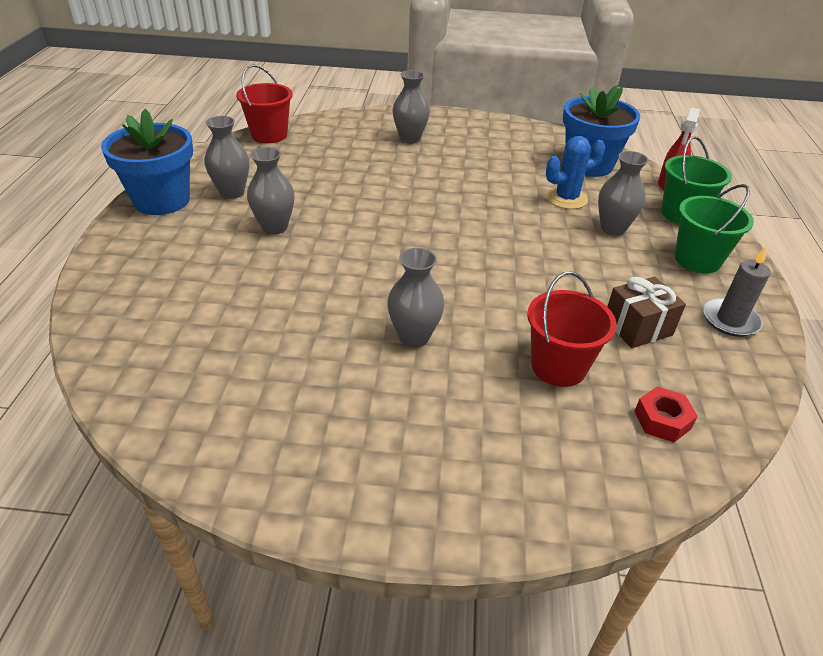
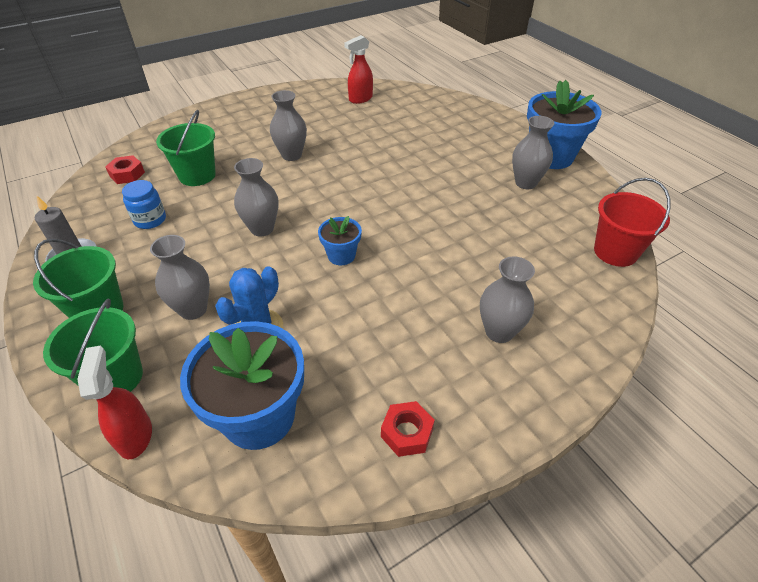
camera: 145 degrees right, 5 degrees up
(200, 397) = (360, 99): none -> red spray bottle
(274, 227) = (455, 174): grey vase -> grey vase (262, 229)
(464, 213) = (341, 255): none -> blue flower pot
(510, 132) = (407, 433): none -> red nut
(558, 366) = (197, 175): red bucket -> green bucket
(637, 327) = (150, 220): brown gift -> blue jar

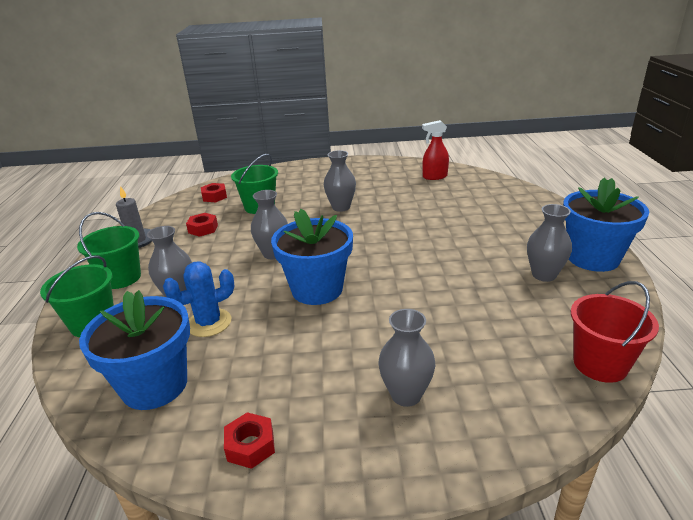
camera: 30 degrees right, 15 degrees down
(135, 435) = (70, 366): red spray bottle -> none
(150, 220) = (203, 229): blue jar -> red nut
(341, 255) = (317, 289): blue flower pot -> blue flower pot, size x1.96

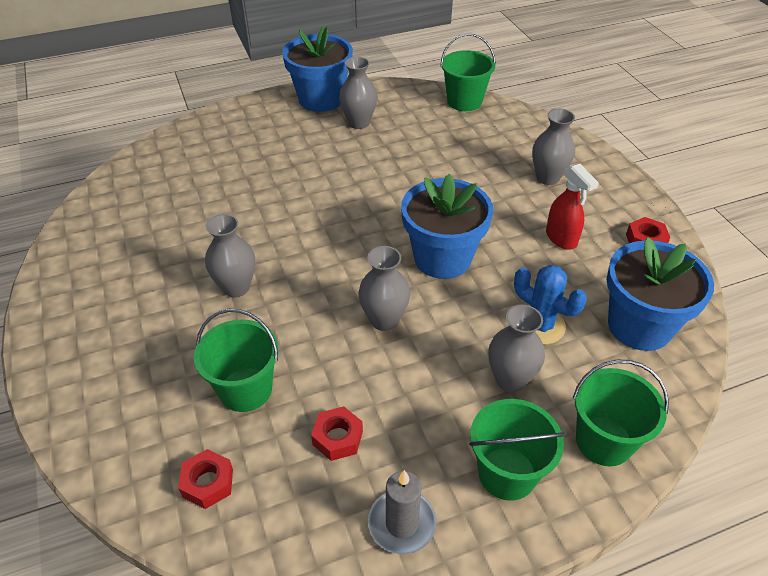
camera: 110 degrees left, 15 degrees up
(434, 177) = (123, 211): red spray bottle -> red spray bottle (561, 238)
(600, 364) = (464, 101): red bucket -> green bucket

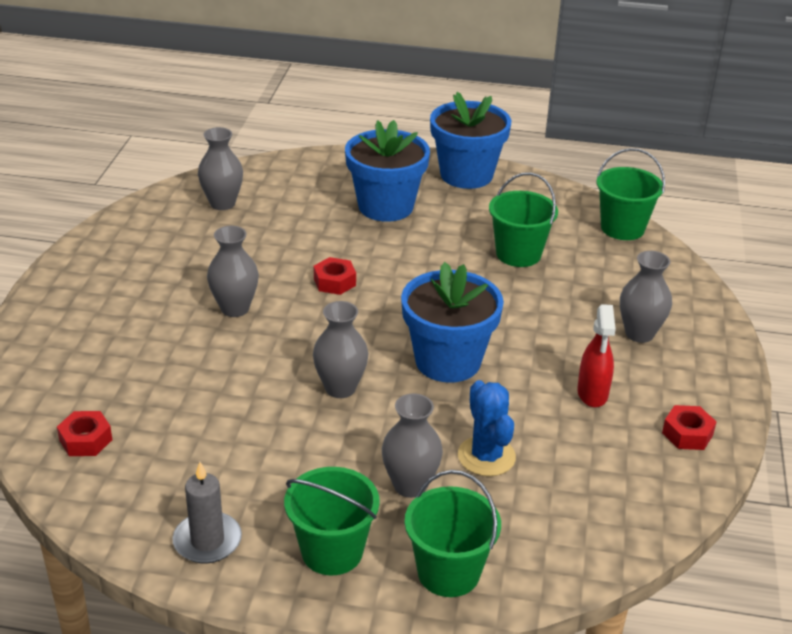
camera: 30 degrees right, 10 degrees down
(245, 389) = (172, 389): green bucket -> green bucket (518, 254)
(337, 438) = (213, 457): red nut -> red nut (334, 282)
(359, 123) = (484, 210): grey vase -> grey vase (222, 203)
(639, 326) = (592, 502): blue flower pot -> blue flower pot (386, 206)

